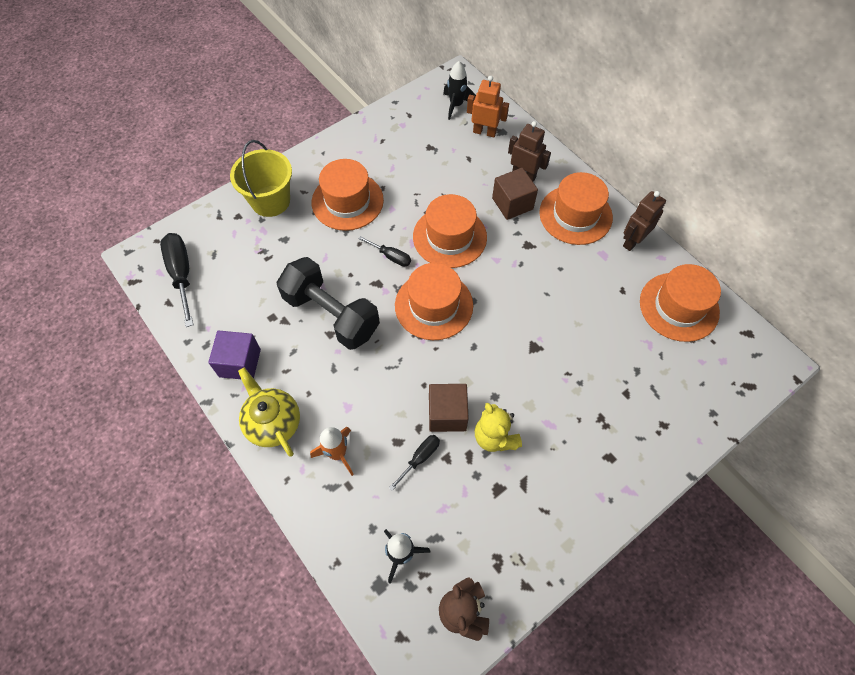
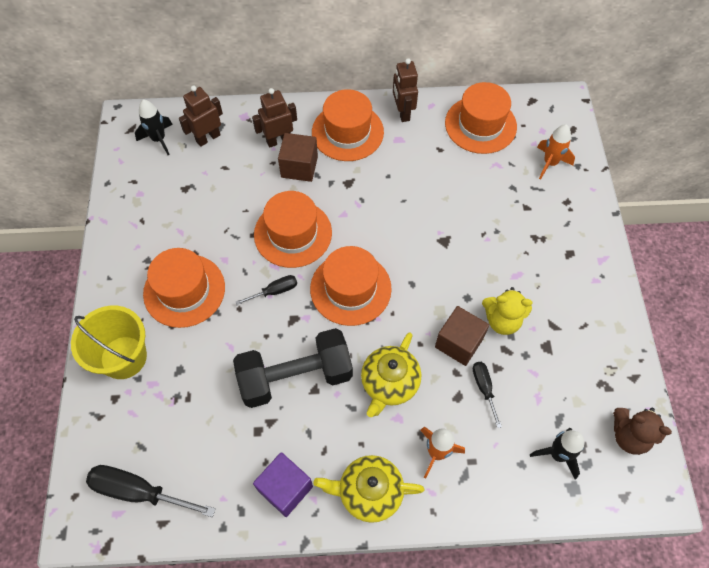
camera: 55 degrees left, 0 degrees up
(372, 383) = (389, 384): none -> yellow teapot
(484, 132) = (208, 138): orange robot -> brown robot
(692, 387) = (550, 163): none -> orange rocket

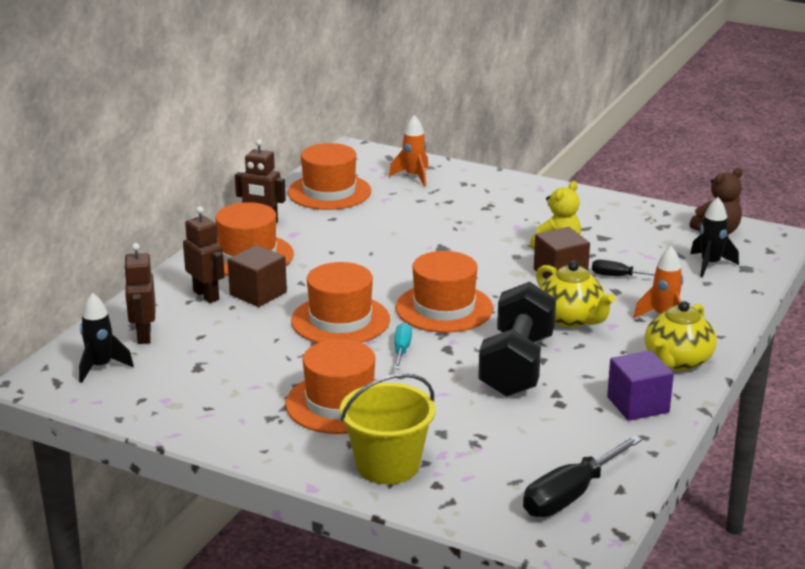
camera: 60 degrees left, 35 degrees down
(275, 291) = (402, 350): black screwdriver -> turquoise screwdriver
(278, 140) = (206, 295): brown robot -> brown robot turned 135 degrees clockwise

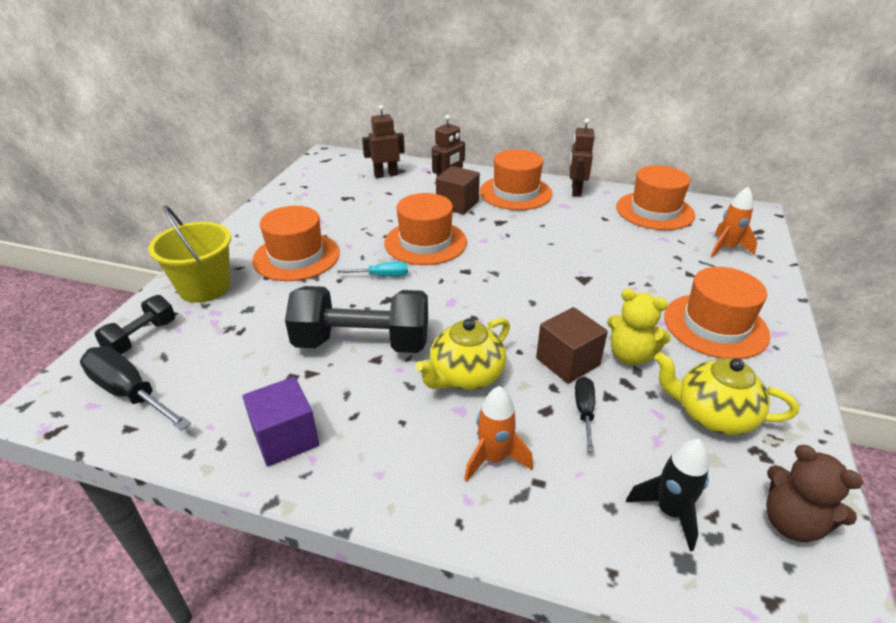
camera: 80 degrees right, 10 degrees up
(101, 367) = (343, 169): black rocket -> none
(444, 308) = (462, 291): orange hat -> orange hat (715, 325)
(479, 500) = (141, 337): none -> black dumbbell
(677, 361) = (384, 473): yellow teapot -> yellow teapot (712, 415)

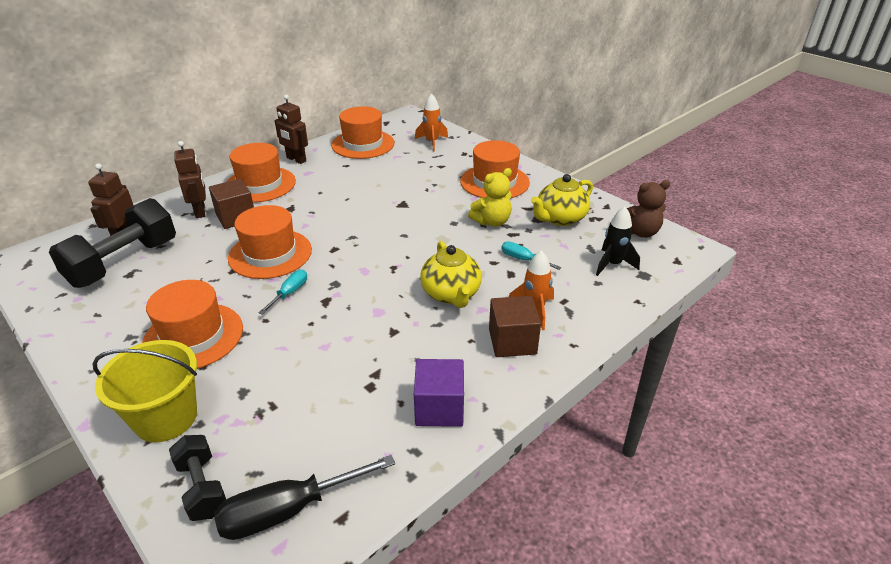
camera: 60 degrees left, 0 degrees up
(362, 343) = (367, 333): black dumbbell -> black dumbbell (124, 263)
(567, 361) = (476, 247): brown cube -> brown cube (512, 341)
(584, 411) = (523, 259): black screwdriver -> turquoise screwdriver

